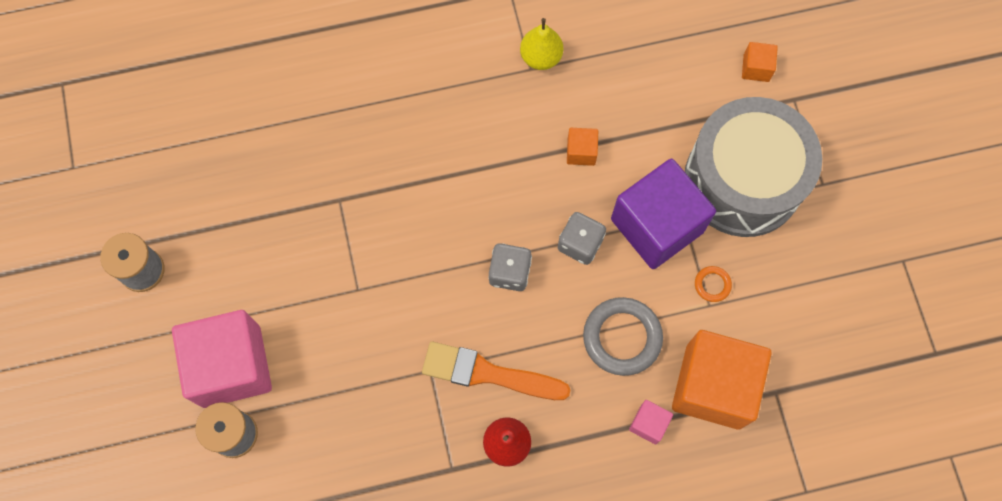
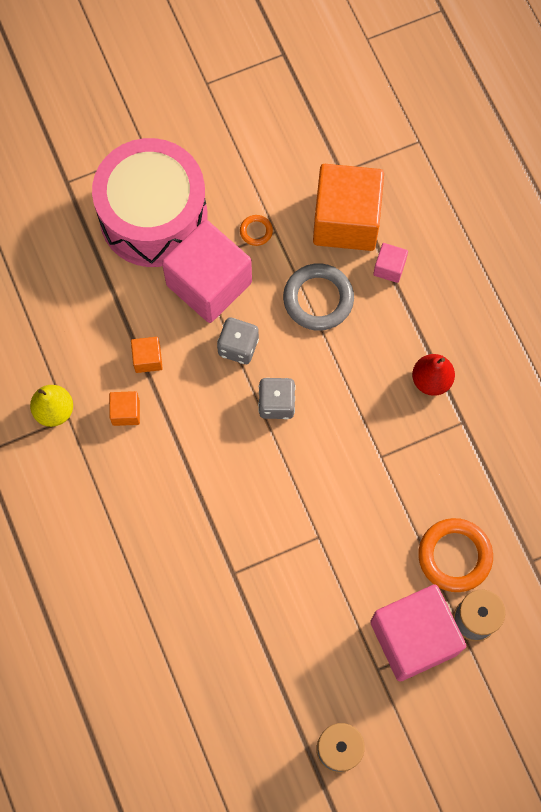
camera: 100 degrees left, 0 degrees up
(306, 427) = (454, 556): none -> orange ring
(488, 373) = (373, 406): orange brush -> none
(657, 225) = (209, 283): purple cube -> pink cube
(743, 180) = (153, 217): grey drum -> pink drum
(756, 68) = (39, 217): orange cube -> orange cube (126, 412)

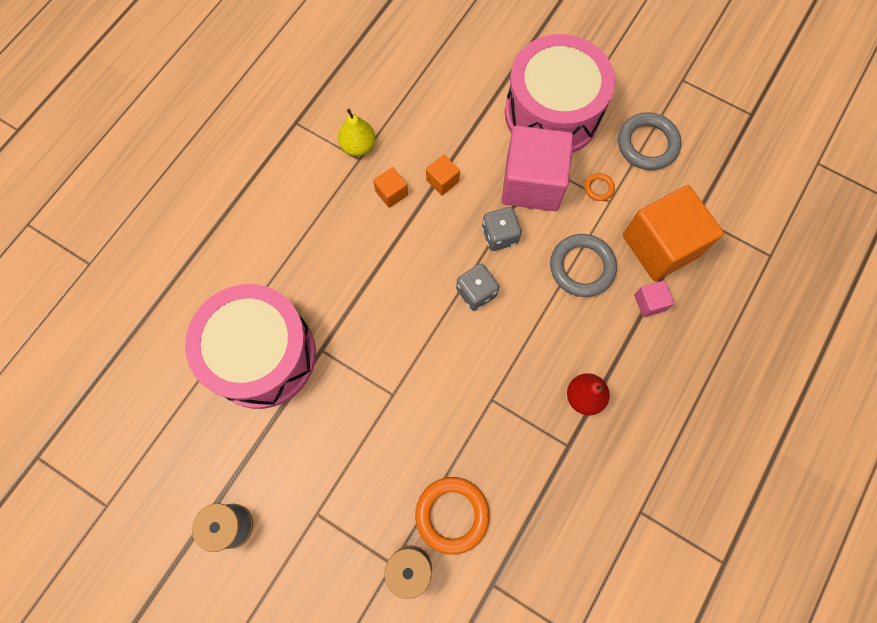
camera: 55 degrees right, 0 degrees up
(200, 629) = (262, 355): none -> pink drum
(245, 160) = (647, 144): none -> grey ring
(413, 637) = (361, 526): pink cube -> none

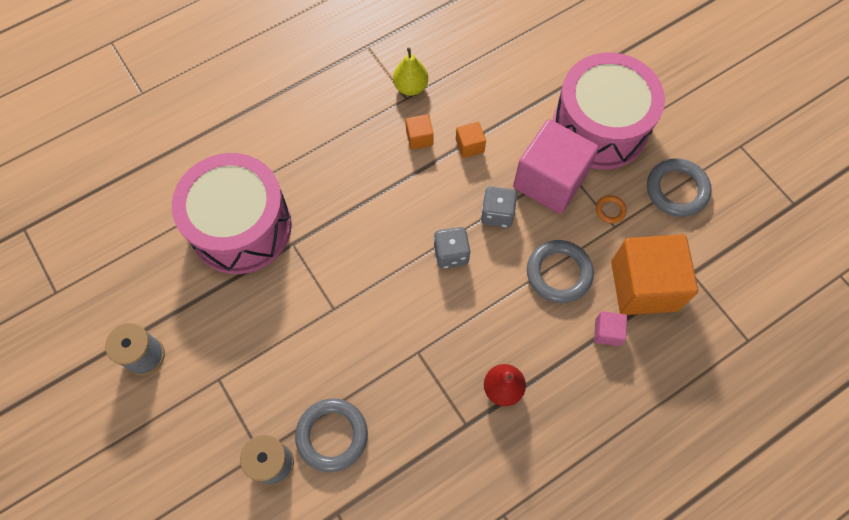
camera: 25 degrees right, 5 degrees down
(452, 515) = (332, 435): orange ring -> grey ring

